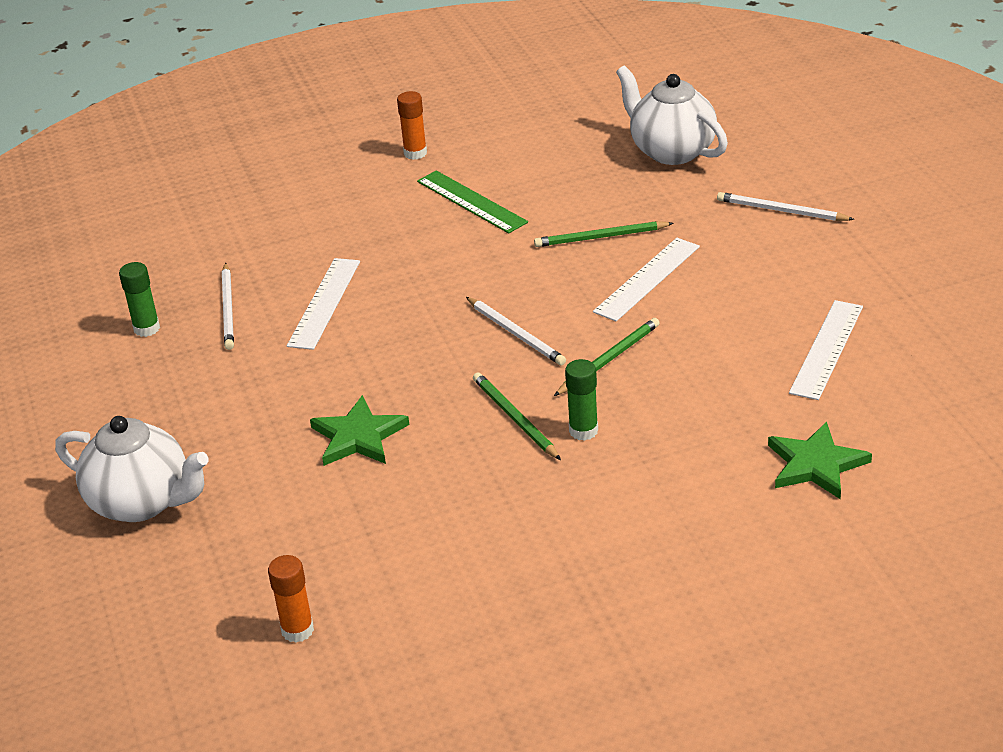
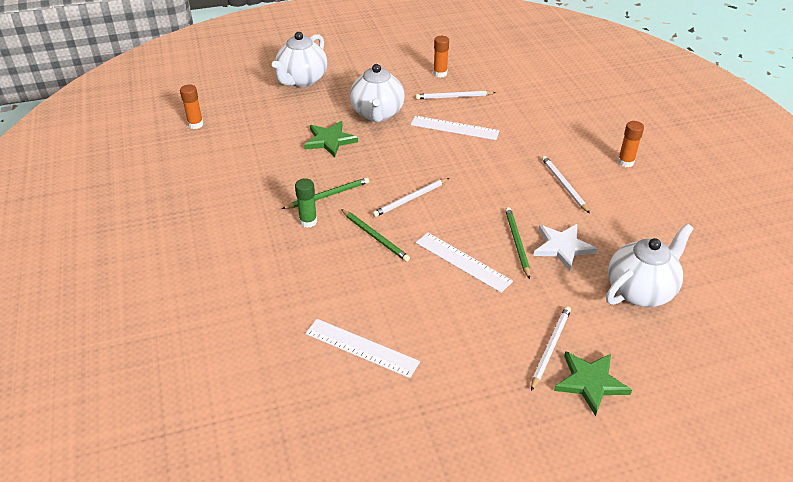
camera: 90 degrees right, 5 degrees up
(147, 328) = (440, 73): green glue stick -> orange glue stick
(275, 390) = (377, 114): none -> white teapot
(471, 202) = (564, 185): green ruler -> white pencil
(604, 203) = (562, 247): none -> white star
(816, 464) = (240, 323): green star -> green star (590, 382)

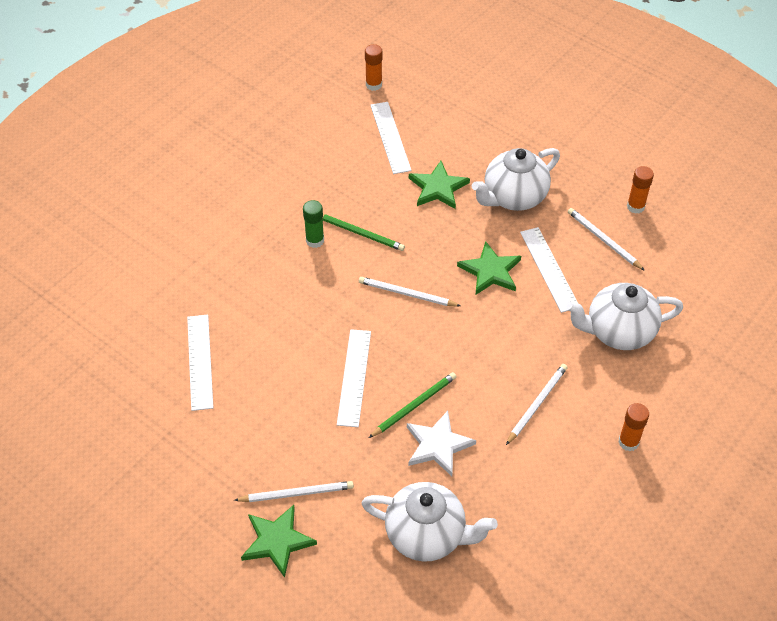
camera: 55 degrees right, 10 degrees up
(255, 140) = (390, 137): none -> white ruler
(302, 80) = (512, 110): white teapot -> white teapot (618, 332)
(375, 237) = (334, 297): green pencil -> none
(430, 152) = (490, 271): none -> green star

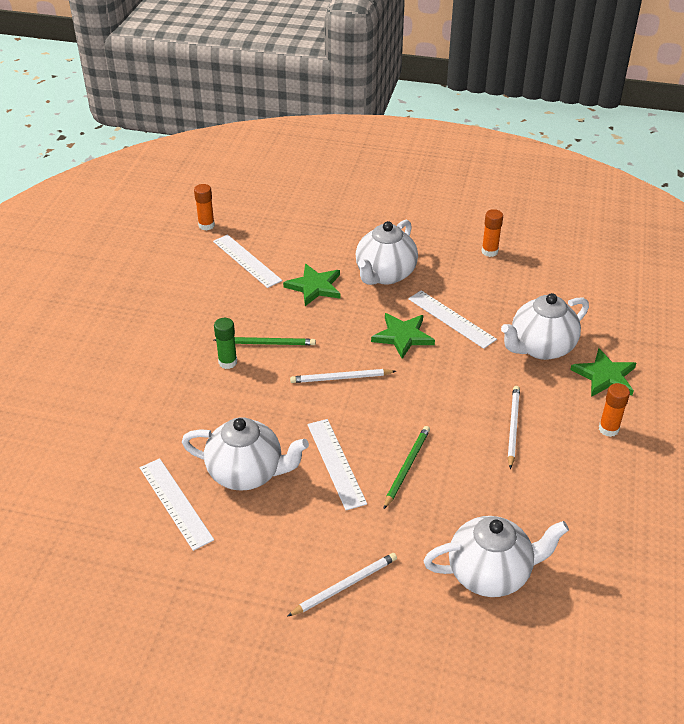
camera: 25 degrees left, 10 degrees down
(272, 357) = (246, 473): none -> white teapot
(277, 541) = (352, 638): green star -> green star (605, 376)
(438, 445) = (449, 492): white star -> none
(603, 240) = (481, 283): white pencil -> none

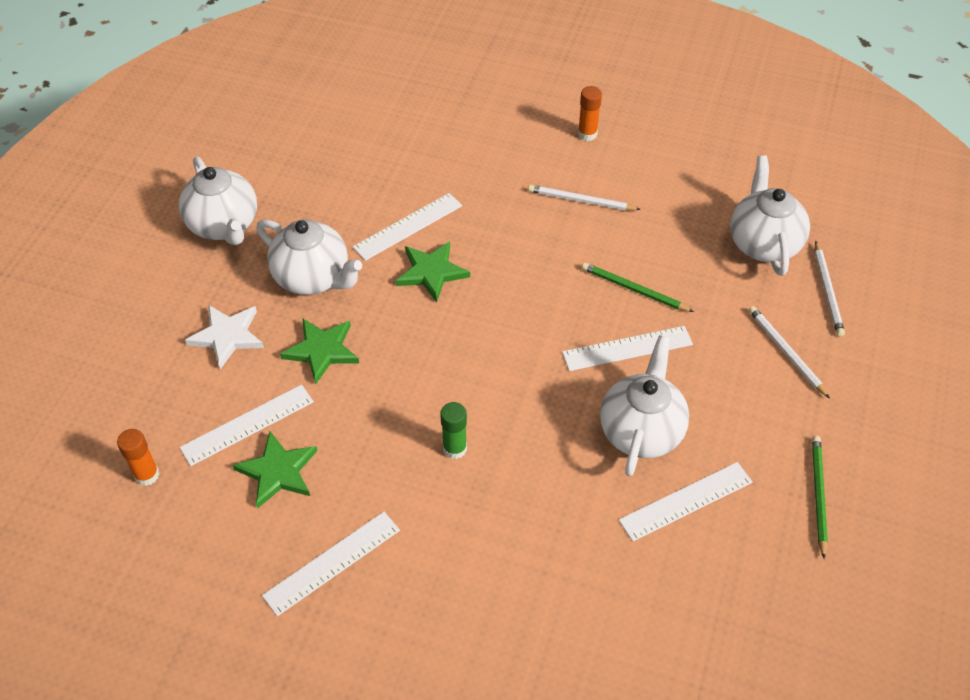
camera: 85 degrees left, 10 degrees up
(135, 311) = (332, 562): none -> white ruler
(267, 343) = (424, 406): green pencil -> green pencil (818, 495)
(323, 242) = (227, 336): none -> white star
(340, 378) = (495, 335): white pencil -> white pencil (827, 291)
(489, 251) = (292, 177): orange glue stick -> none
(541, 347) = (466, 161): white teapot -> white teapot (224, 225)
(605, 376) = (514, 122): green star -> green star (278, 471)

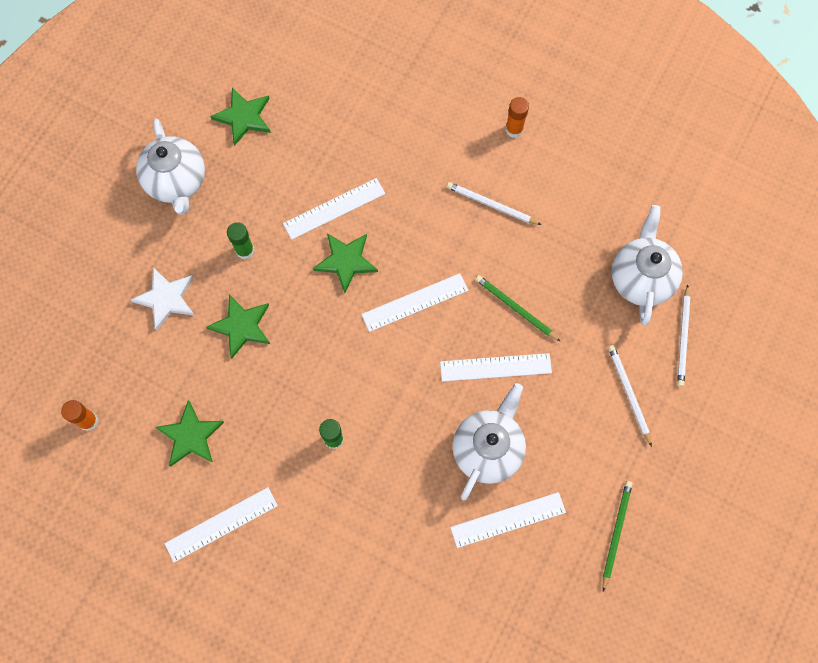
camera: 10 degrees right, 20 degrees up
(247, 424) = (172, 388): white ruler -> white ruler (415, 302)
(291, 159) = (244, 117): none -> green star
(313, 278) = (245, 250): white teapot -> green glue stick

